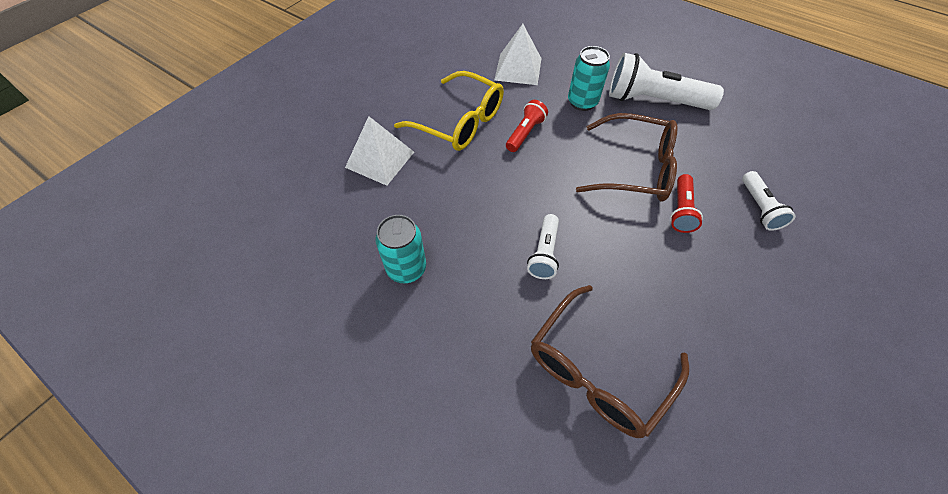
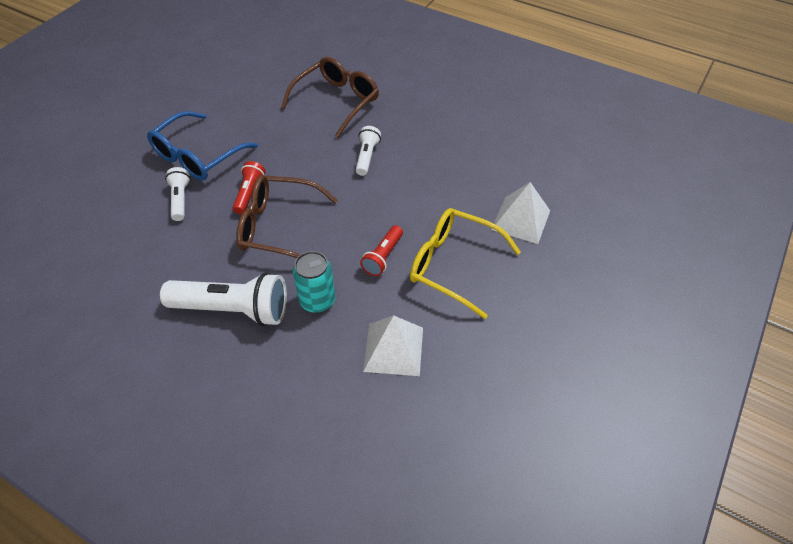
camera: 175 degrees right, 5 degrees down
(406, 269) = (467, 141): turquoise can -> none
(772, 272) = (198, 156): none -> blue glasses

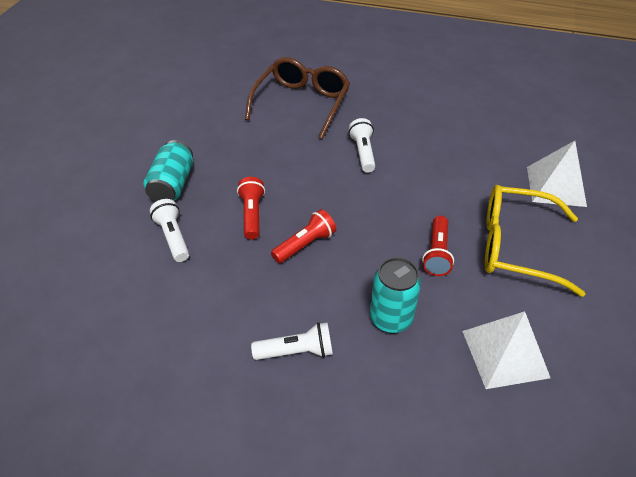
camera: 15 degrees left, 5 degrees down
(198, 156) = (172, 185): blue glasses -> turquoise can
(233, 309) = (296, 351): white flashlight -> white flashlight, size x0.53
(280, 227) = (305, 244): brown glasses -> red flashlight

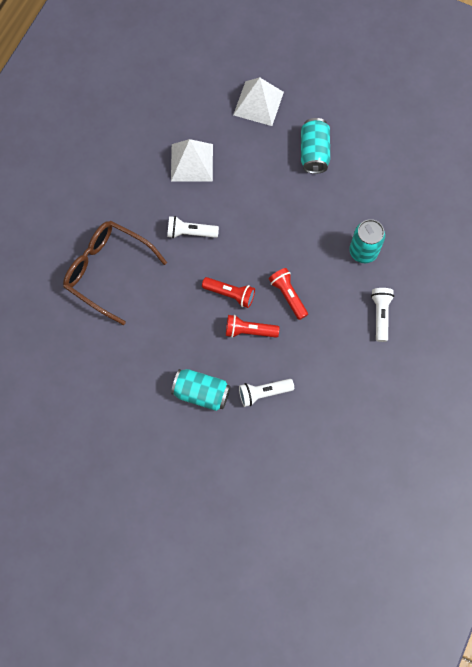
camera: 80 degrees left, 25 degrees up
(437, 253) = (311, 207): red flashlight -> red flashlight (230, 294)
(504, 353) = (399, 191): white pyramid -> white pyramid (192, 162)
(517, 246) = (314, 152): yellow glasses -> turquoise can

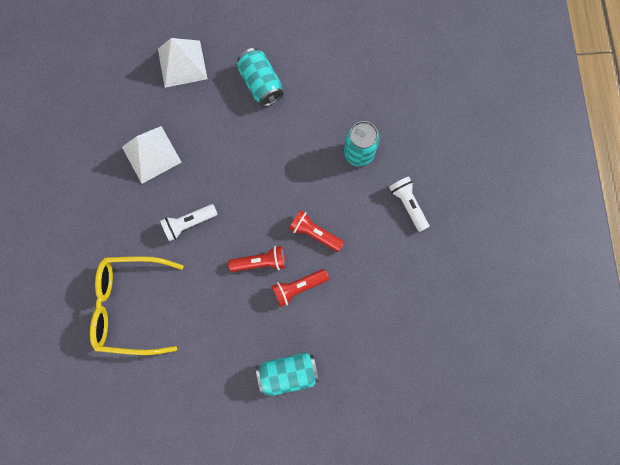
camera: 30 degrees left, 5 degrees up
(108, 271) = (131, 306): brown glasses -> yellow glasses
(263, 393) = (345, 340): white flashlight -> none

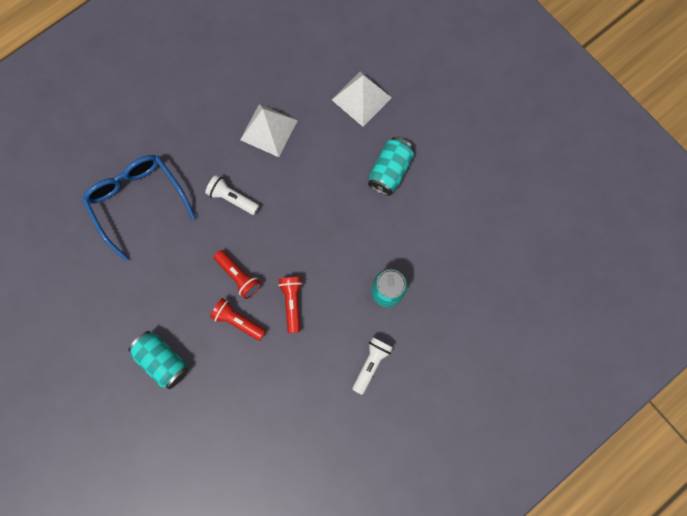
camera: 55 degrees right, 0 degrees up
(131, 306) = (138, 202): yellow glasses -> blue glasses

